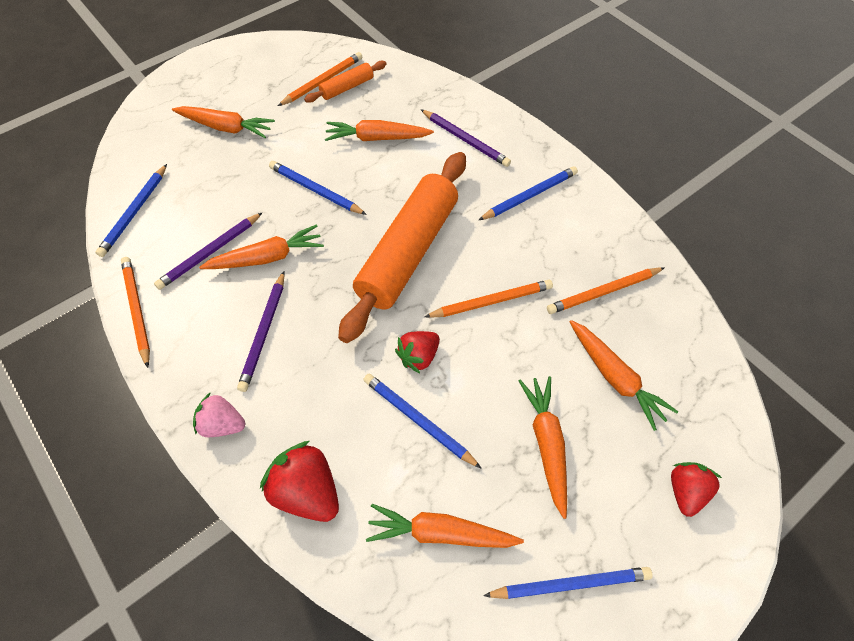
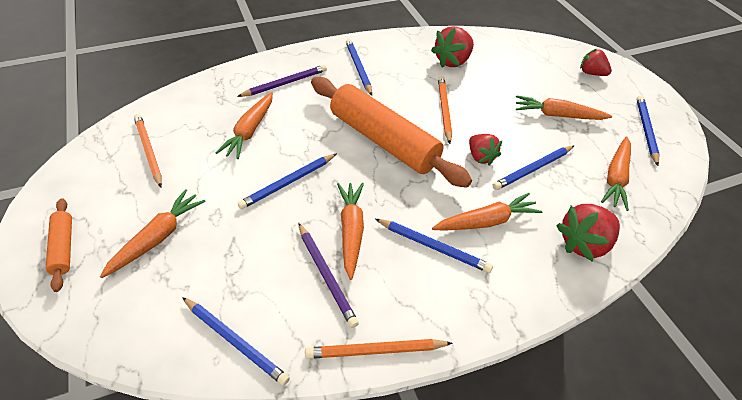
camera: 75 degrees left, 10 degrees down
(222, 424) = (519, 291): pink strawberry -> none
(264, 332) = (433, 247): purple pencil -> blue pencil
(347, 87) = (171, 136): orange rolling pin -> orange rolling pin (63, 247)
(603, 292) = (452, 61): orange pencil -> red strawberry
(615, 377) = (516, 75): orange carrot -> orange carrot (486, 221)

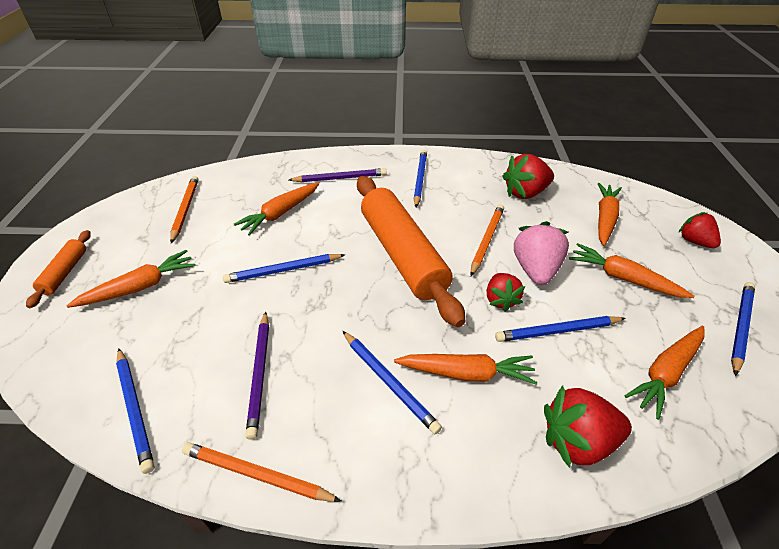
camera: 25 degrees right, 5 degrees down
(351, 231) = (313, 336): orange carrot -> orange carrot (604, 219)
(493, 125) = (535, 269): none -> pink strawberry

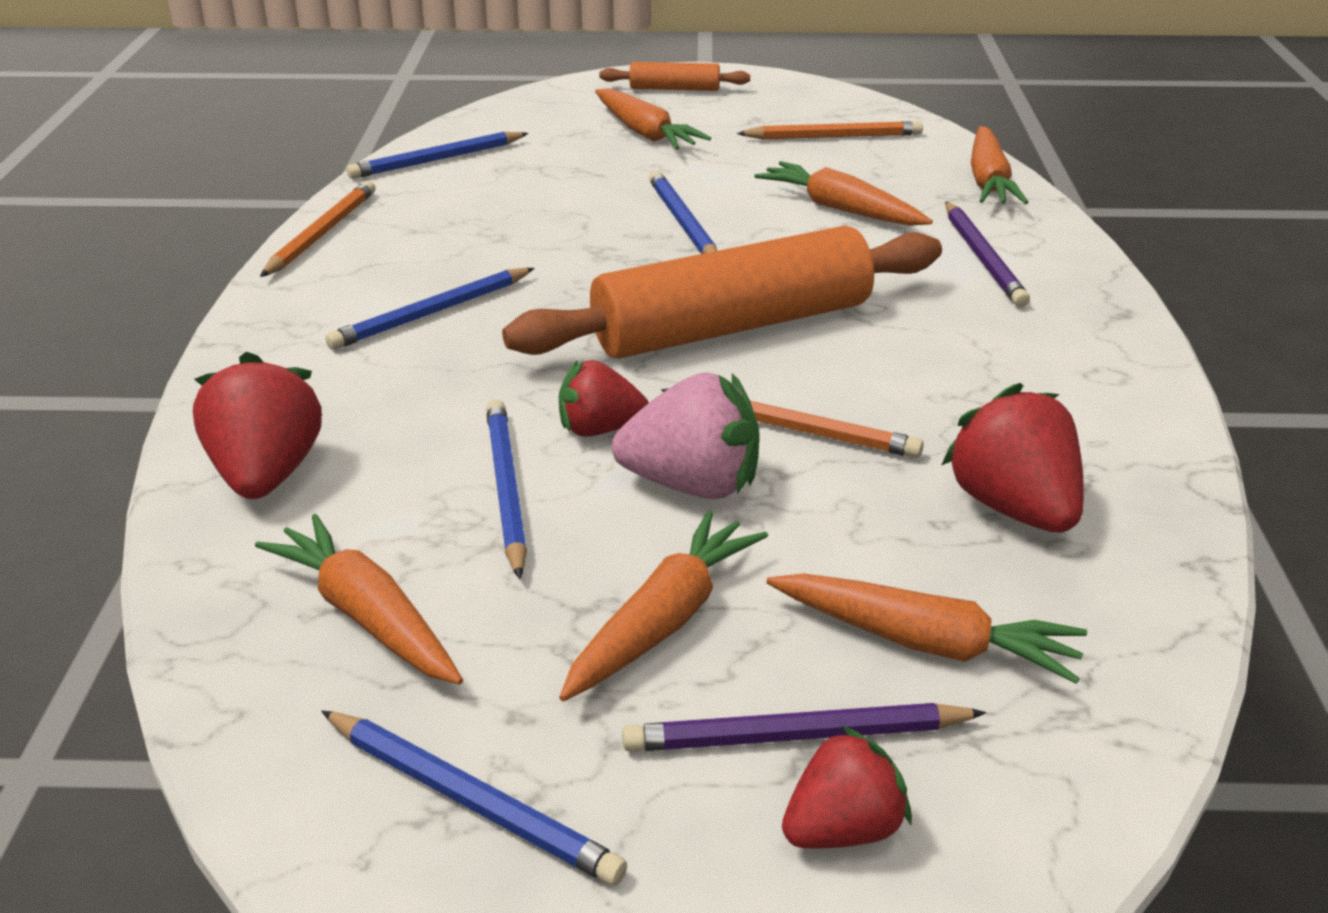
camera: 90 degrees right, 10 degrees down
(260, 373) = (471, 222): purple pencil -> purple pencil (796, 735)
(420, 179) = (1018, 351): blue pencil -> none
(466, 373) = (430, 379): orange carrot -> orange carrot (988, 180)

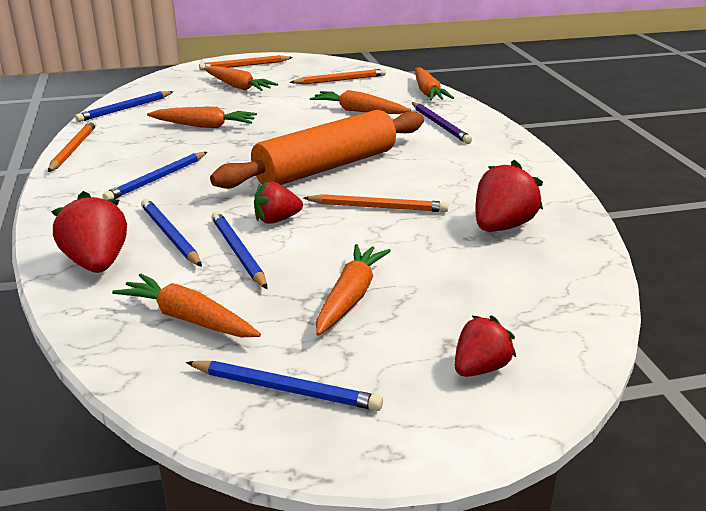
camera: 15 degrees left, 5 degrees down
(674, 89) = (245, 65): orange rolling pin -> orange pencil
(683, 222) = (278, 125): blue pencil -> blue pencil (170, 235)
(693, 484) = (338, 238): pink strawberry -> none
(796, 735) = (440, 334): purple pencil -> none
(924, 642) = (484, 287): orange carrot -> orange carrot (204, 126)
(1013, 507) = (502, 226): red strawberry -> red strawberry turned 75 degrees clockwise

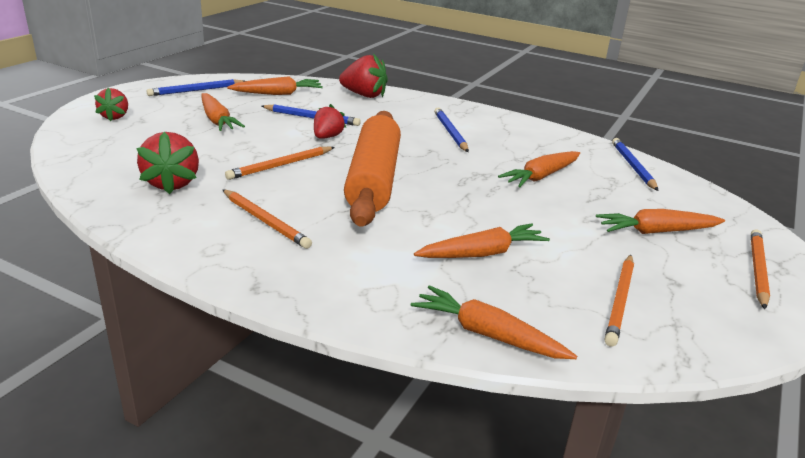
camera: 130 degrees right, 0 degrees up
(73, 149) = (549, 129): orange pencil -> orange pencil (265, 221)
(170, 235) = (363, 113): blue pencil -> none
(440, 125) = (371, 272): purple pencil -> none

